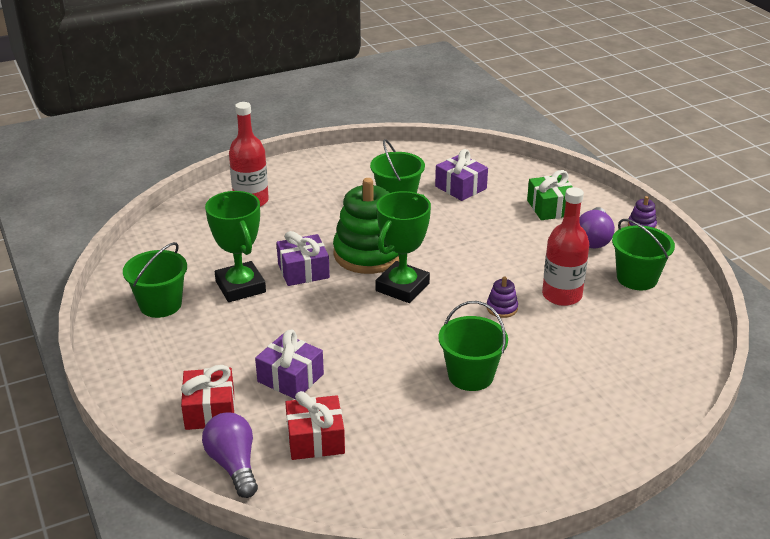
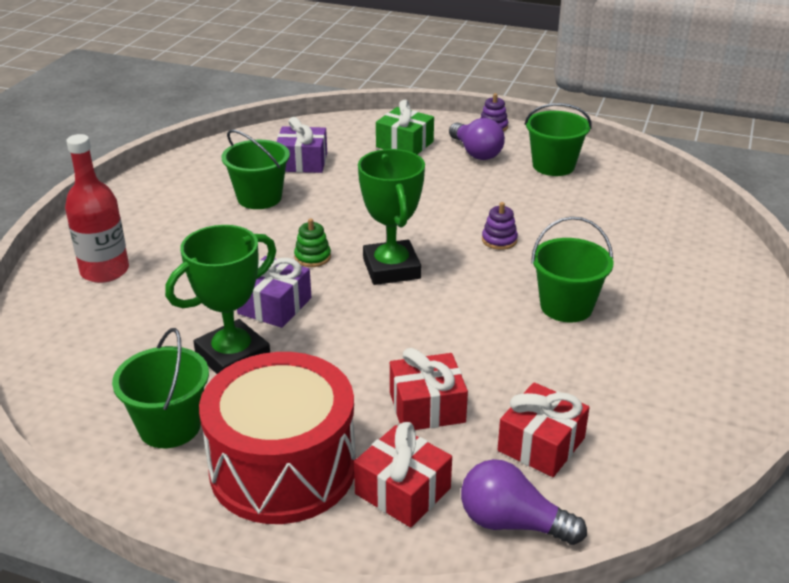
camera: 45 degrees left, 0 degrees up
(176, 359) = (283, 467): none -> red drum
(240, 287) = (233, 356): green trophy -> green trophy turned 60 degrees counterclockwise
(290, 378) = (427, 407): purple gift -> red gift
(368, 254) = (312, 257): green stacking toy -> green stacking toy, size x0.41
(562, 295) = (525, 206): red bottle -> none

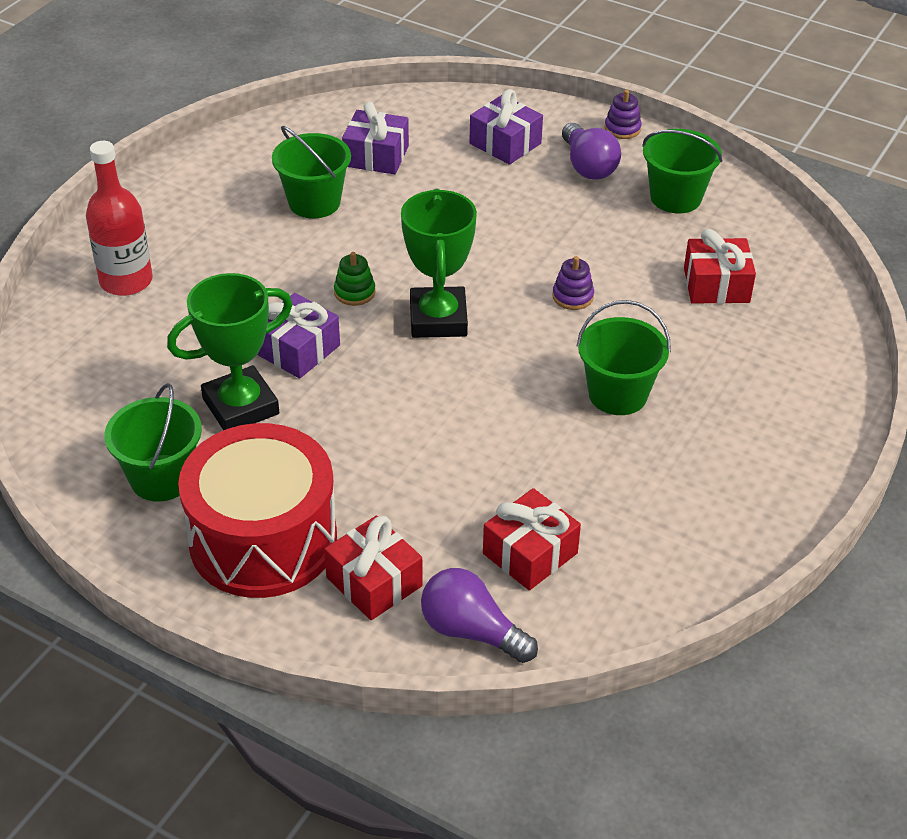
camera: 10 degrees right, 10 degrees up
(404, 144) = (505, 143): green gift -> purple gift
(427, 407) = (426, 494): red gift -> red gift (716, 285)

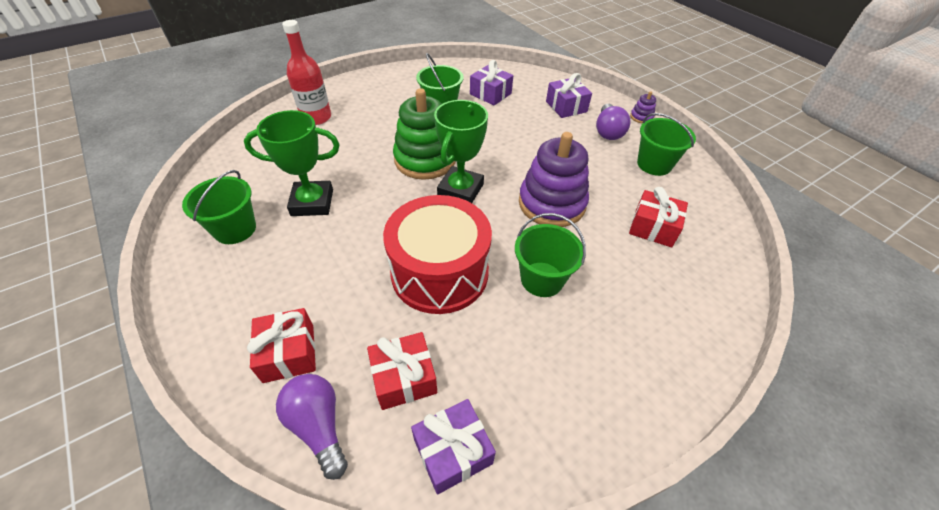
camera: 25 degrees right, 5 degrees up
(263, 539) = (252, 291): red drum -> red drum (439, 272)
(298, 350) = (369, 181): purple gift -> purple gift (453, 451)
(354, 292) = (425, 160): green stacking toy -> green stacking toy, size x2.42
(572, 296) = (551, 203): purple stacking toy -> purple stacking toy, size x2.42

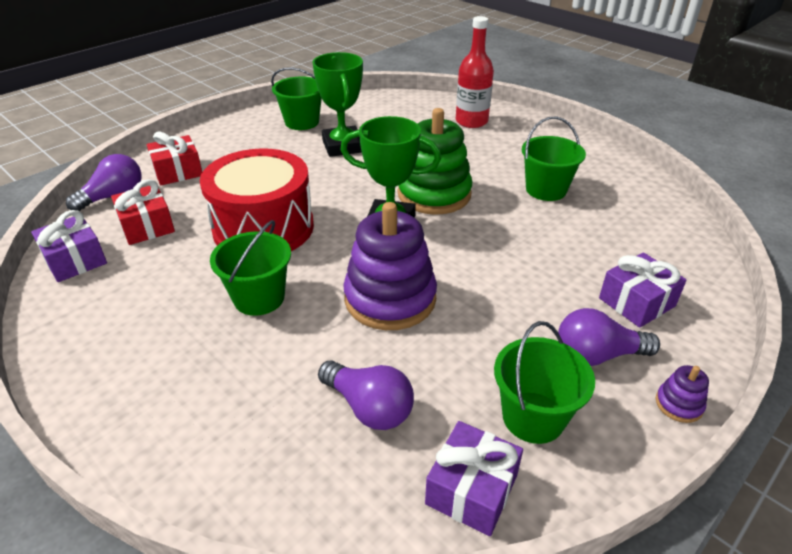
camera: 80 degrees right, 10 degrees down
(490, 94) = (610, 224): purple gift -> purple gift (471, 489)
(653, 227) = (369, 407): red gift -> purple light bulb

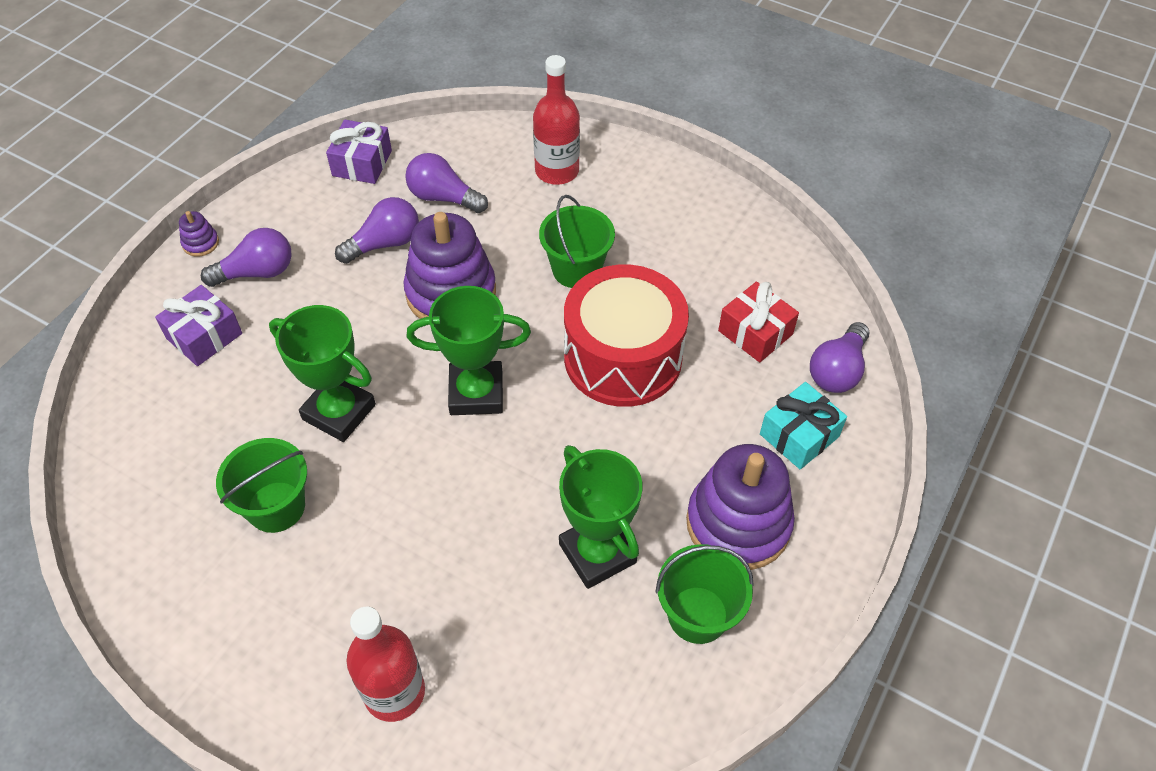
camera: 165 degrees right, 15 degrees up
(75, 260) = (787, 275): purple gift -> none
(178, 171) = (799, 435): red gift -> turquoise gift
(210, 416) = (557, 171): none -> red bottle
(252, 145) = (738, 523): none -> purple stacking toy
(434, 194) = (432, 463): green stacking toy -> none
(450, 361) = (385, 243): none -> purple light bulb
(502, 230) = (339, 412): none -> green trophy
(533, 417) = (317, 213): green bucket -> none

